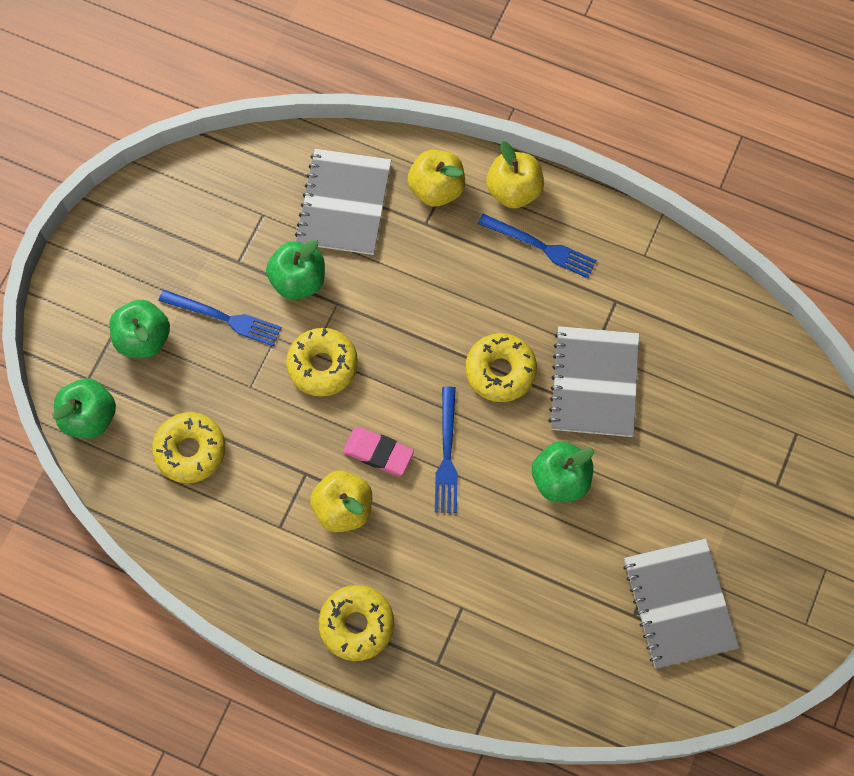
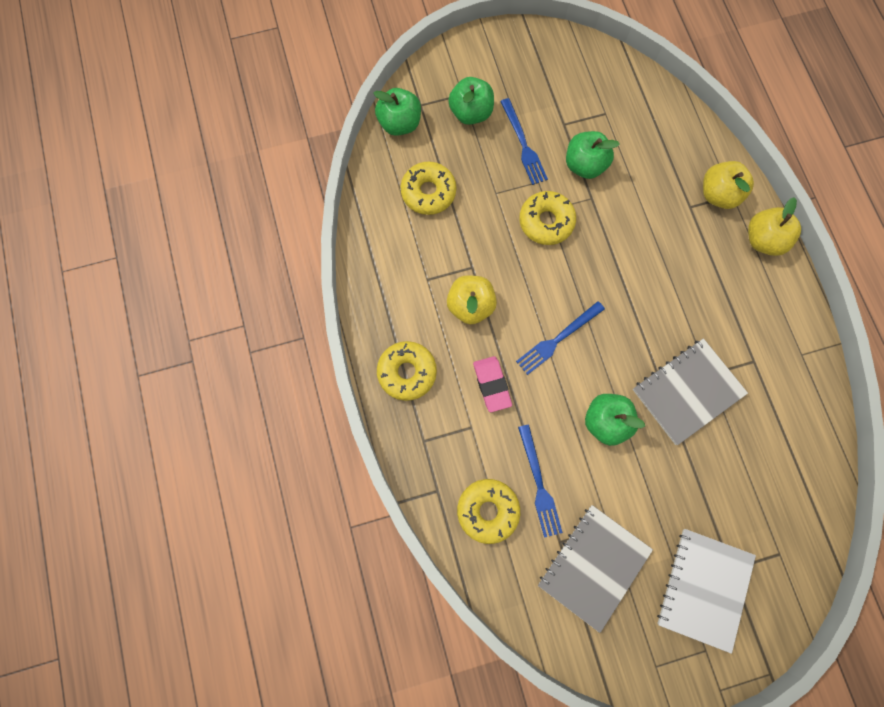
camera: 50 degrees right, 5 degrees up
(344, 203) = (656, 150): grey notebook -> none
(378, 453) = (522, 298): pink eraser -> pink eraser (492, 384)
(500, 371) = (640, 327): yellow donut -> yellow donut (487, 511)
(540, 246) = (743, 286): blue fork -> blue fork (539, 484)
(774, 524) = (704, 588): none -> white notebook

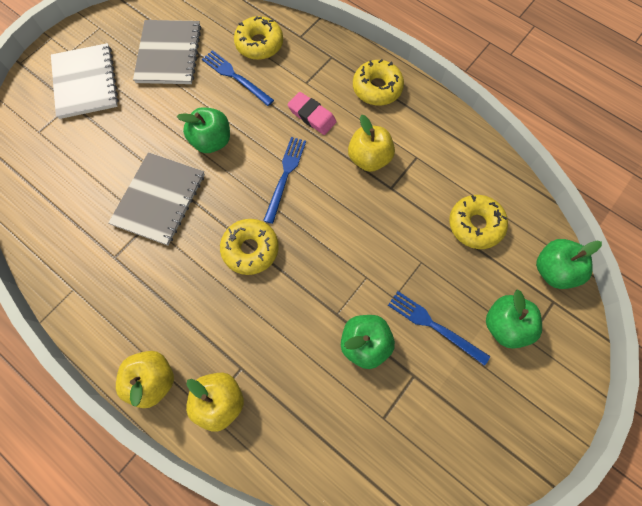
camera: 145 degrees right, 5 degrees down
(546, 222) = (360, 264): yellow donut -> yellow donut (250, 249)

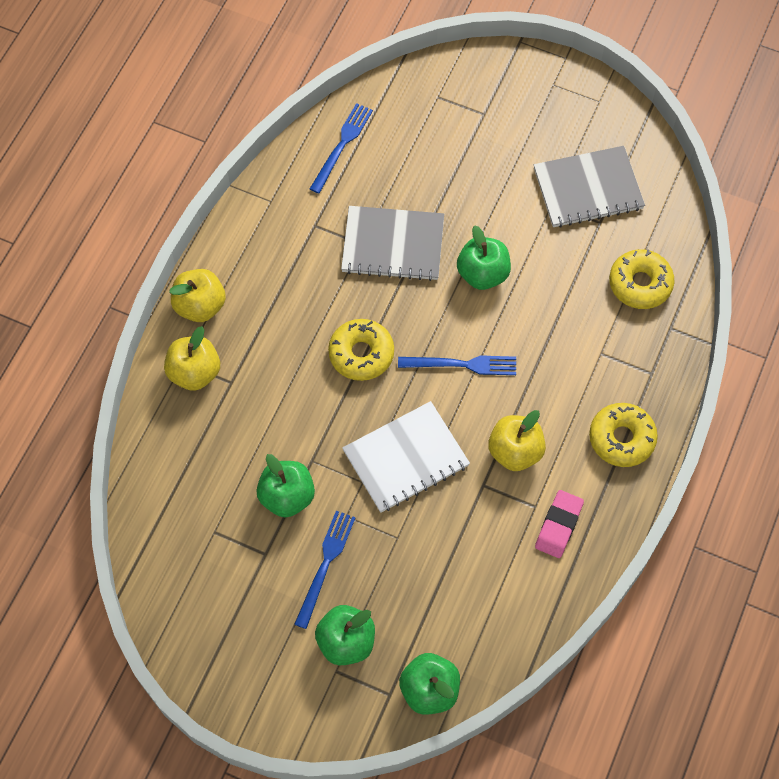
camera: 75 degrees right, 5 degrees down
(86, 82) = (516, 117): white notebook -> white notebook (406, 458)
(235, 77) = (580, 271): blue fork -> blue fork (342, 145)
(312, 116) = (554, 372): pink eraser -> pink eraser (558, 525)
(475, 225) = (462, 590): yellow donut -> none

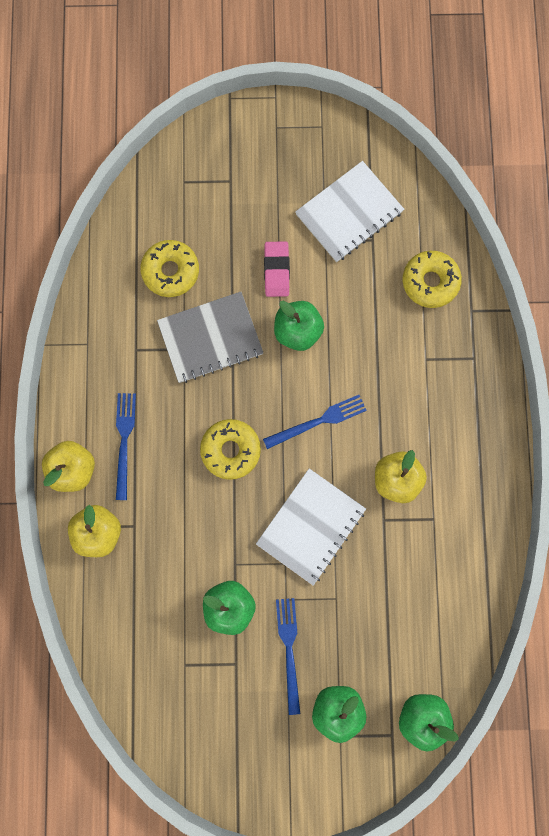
camera: 25 degrees left, 15 degrees up
(342, 145) = (123, 264): blue fork -> blue fork (124, 441)
(558, 525) = (459, 527): pink eraser -> pink eraser (276, 270)
(588, 189) = (349, 213): grey notebook -> white notebook
(621, 438) = (475, 427): yellow donut -> yellow donut (171, 271)

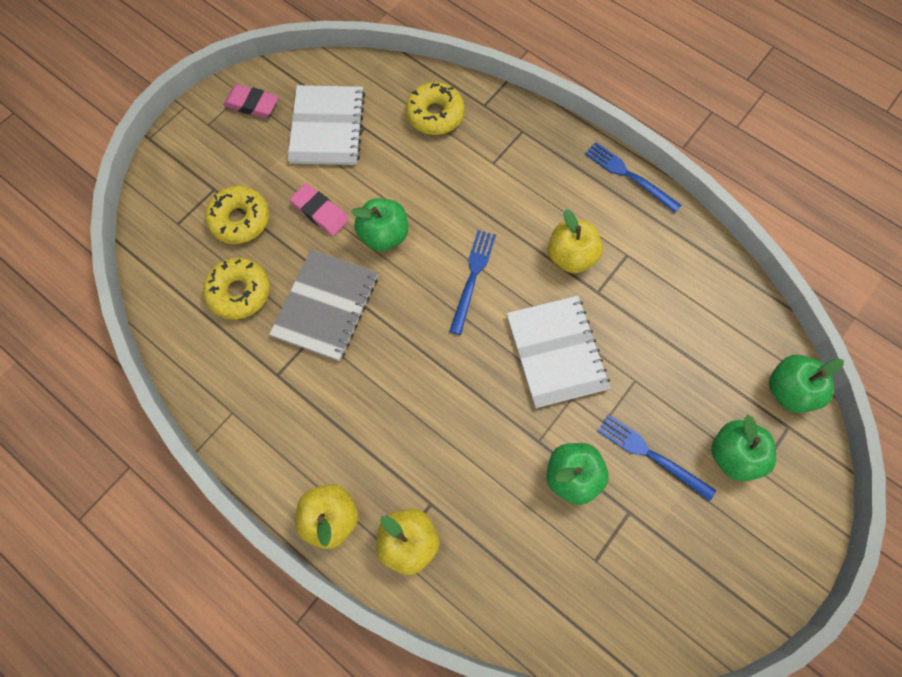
camera: 50 degrees left, 10 degrees down
(124, 441) = (347, 450): blue fork -> blue fork (629, 175)
(231, 450) = (435, 365): yellow donut -> yellow donut (240, 220)
(320, 143) = (252, 104): none -> pink eraser

